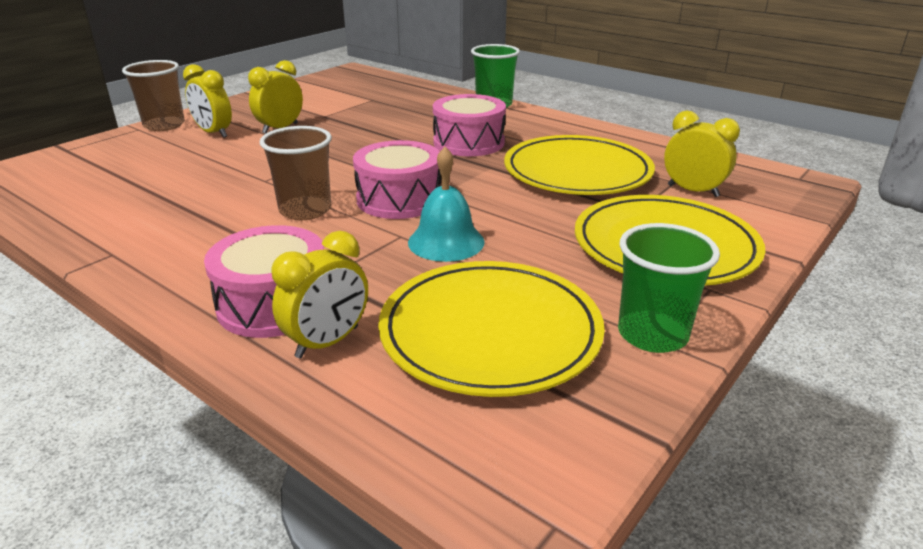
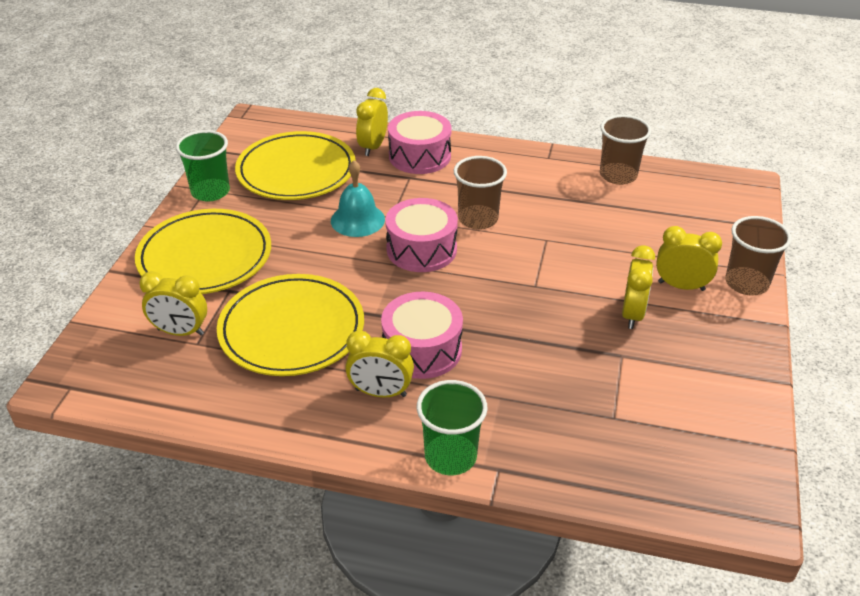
camera: 155 degrees right, 10 degrees up
(82, 213) = (618, 175): none -> brown cup
(520, 131) = (381, 392): none -> yellow clock

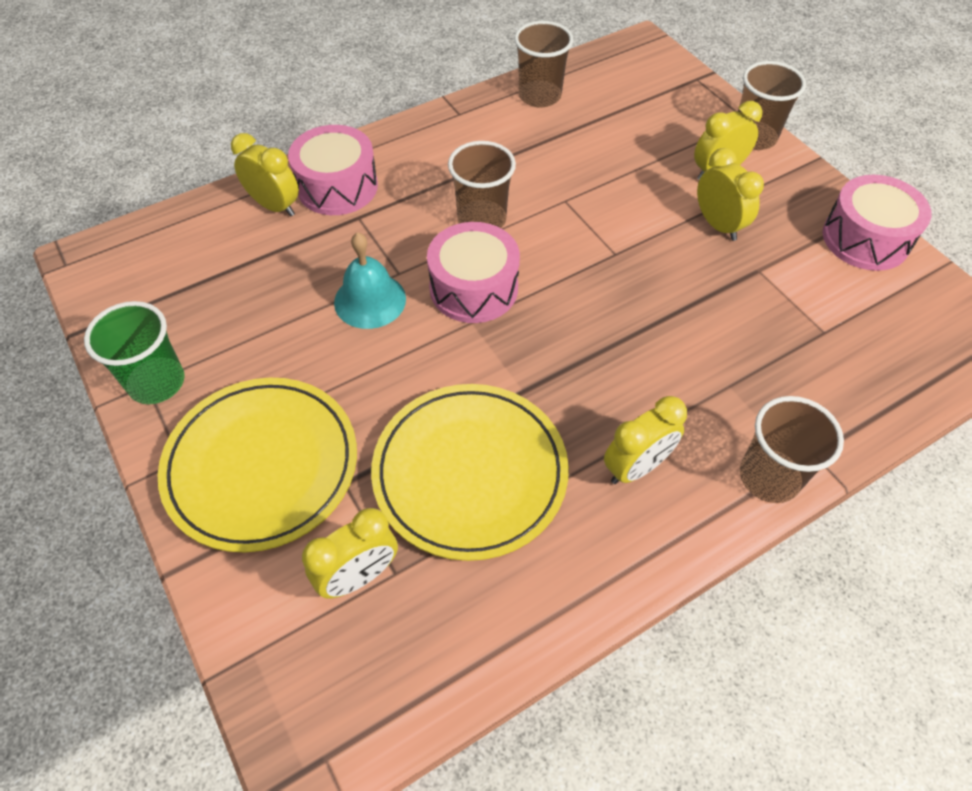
camera: 45 degrees left, 15 degrees up
(296, 171) = (227, 289): yellow plate -> none
(373, 147) = (275, 206): yellow clock -> yellow clock turned 150 degrees clockwise
(422, 349) = (611, 392): pink drum -> pink drum (865, 239)
(450, 456) = (769, 477): green cup -> brown cup

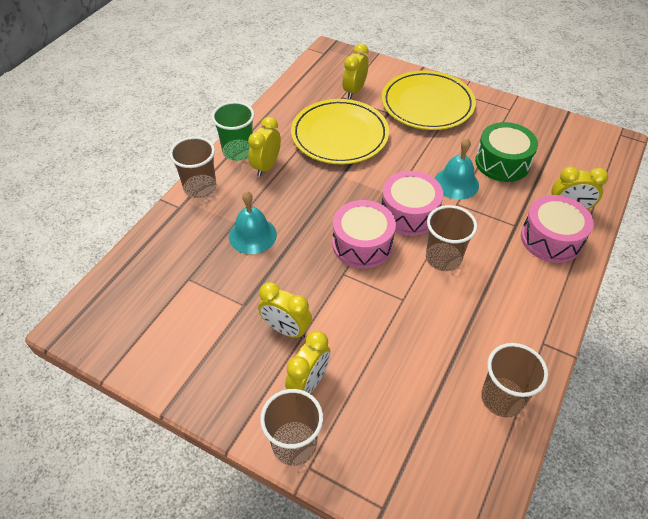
camera: 150 degrees right, 5 degrees down
(157, 382) = (506, 111): green cup -> green cup (238, 151)
(274, 300) = (502, 162): none -> green drum
(712, 353) = (252, 235): none -> turquoise bell
(865, 239) = (172, 370): pink drum -> pink drum (362, 244)

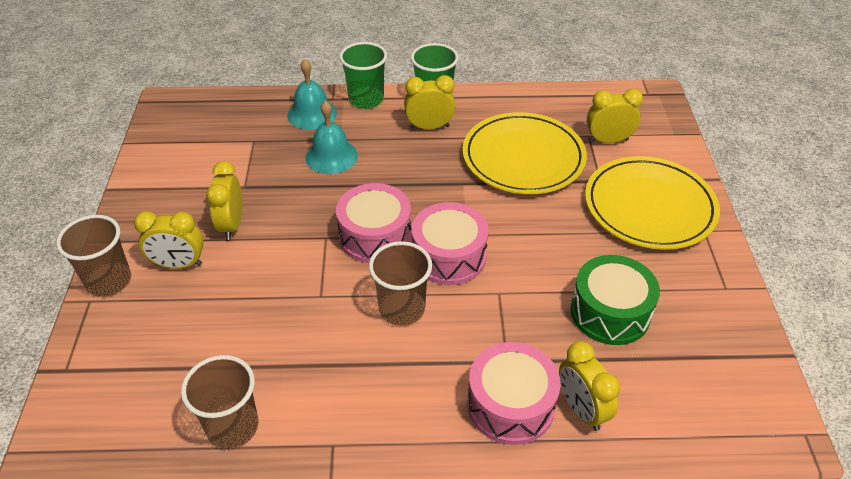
camera: 60 degrees right, 5 degrees down
(200, 188) = (366, 99): brown cup -> green cup
(456, 183) = (533, 280): turquoise bell -> turquoise bell (312, 114)

